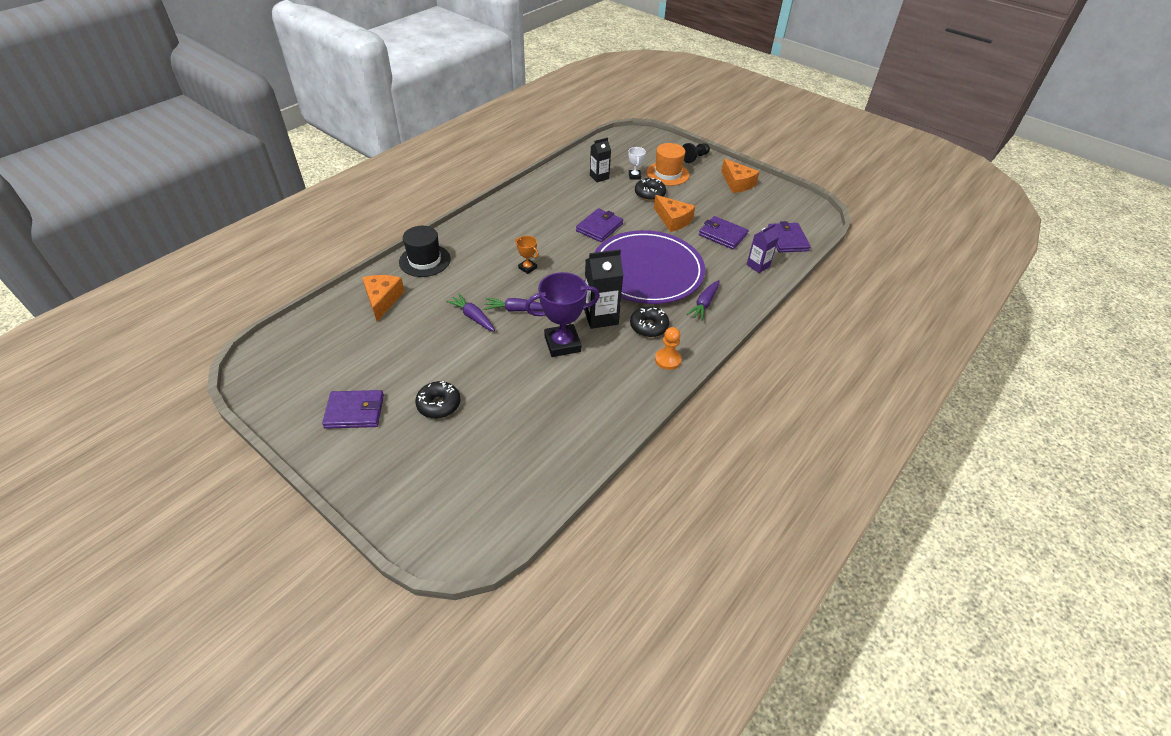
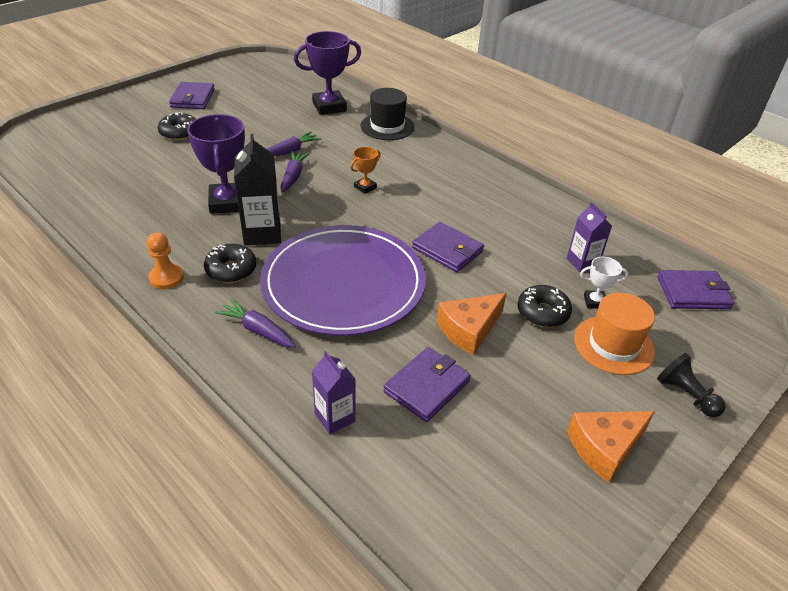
camera: 95 degrees right, 5 degrees down
(382, 300) = (329, 107): orange cheese -> purple trophy
(599, 177) = (582, 262): black carton -> purple carton
(787, 240) = (408, 487): purple wallet -> purple wallet (693, 293)

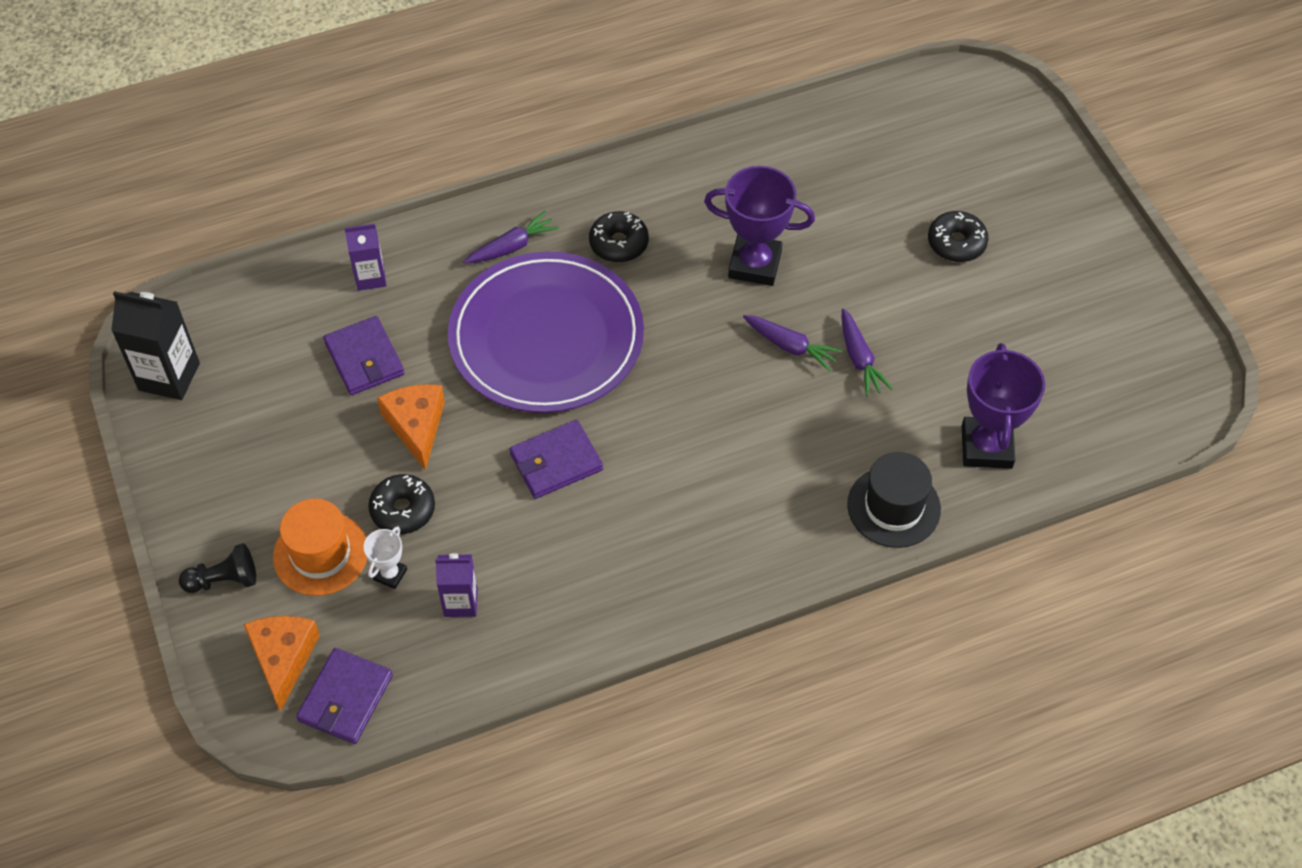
camera: 115 degrees right, 15 degrees up
(166, 278) = (631, 188): orange pawn -> none
(193, 98) = (1065, 274): purple wallet -> none
(262, 233) = (674, 285): black carton -> black carton (169, 376)
(365, 187) = (731, 420): orange trophy -> none
(605, 447) = (216, 469): orange cheese -> orange cheese (283, 658)

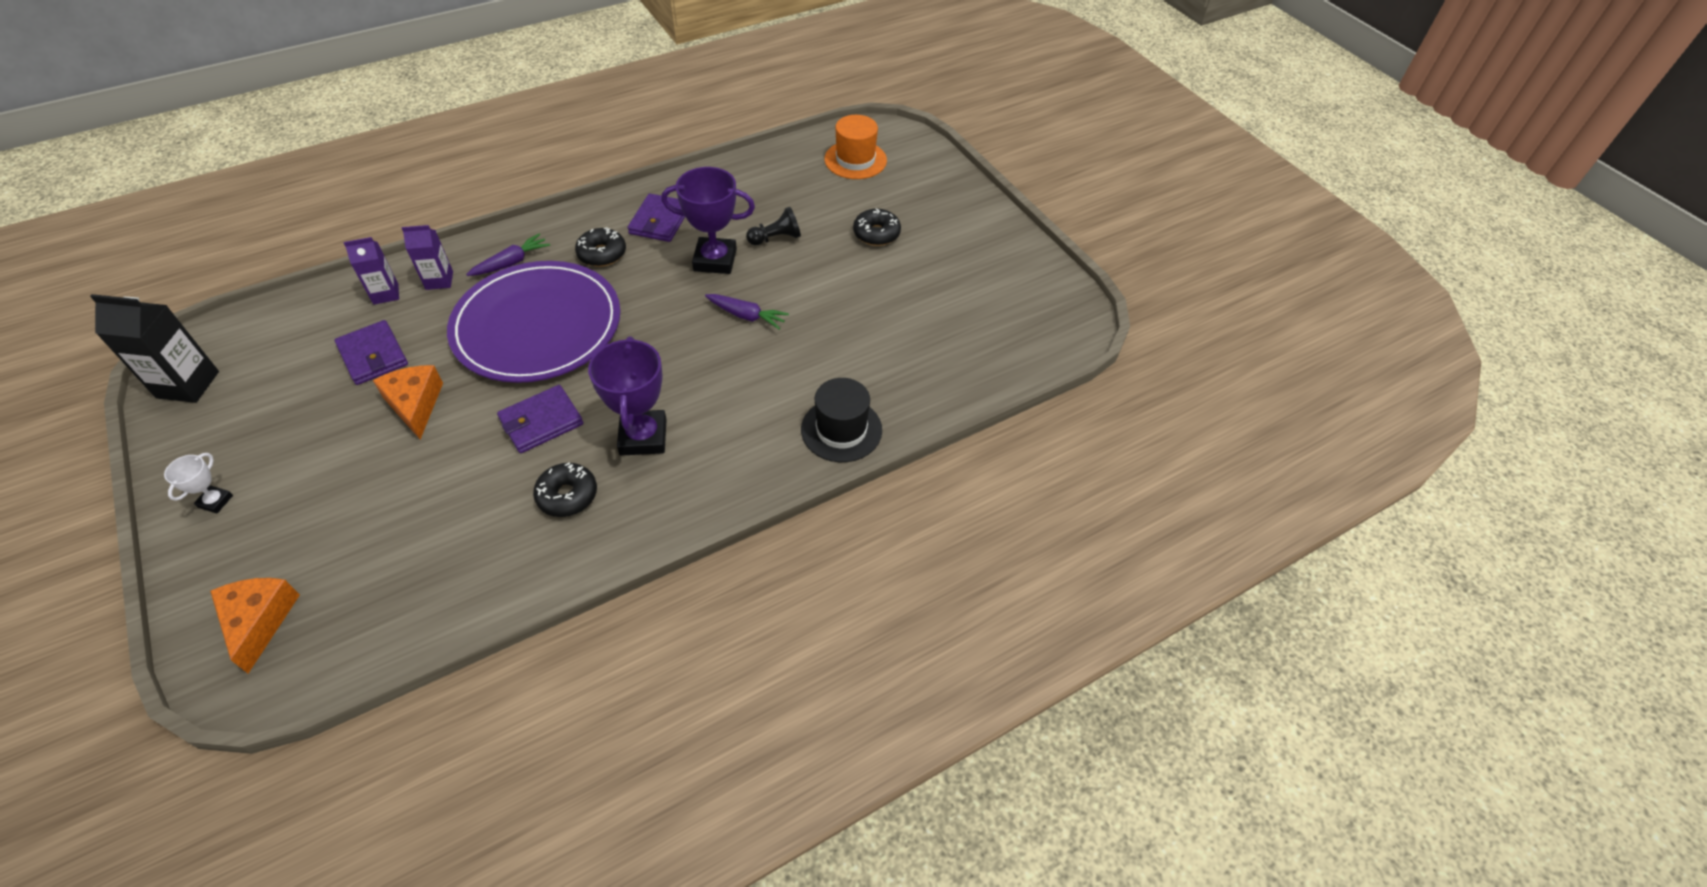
camera: 10 degrees left, 5 degrees down
(224, 580) = (210, 554): black pawn -> black pawn (776, 238)
(320, 553) = (311, 520): orange hat -> orange hat (855, 160)
(345, 698) = (318, 652): purple wallet -> purple wallet (660, 221)
(390, 574) = (377, 532): white trophy -> white trophy (215, 501)
(403, 510) = (395, 474): black donut -> black donut (567, 495)
(460, 602) = (443, 550): purple carton -> purple carton (439, 280)
(859, 359) = (805, 320): purple carrot -> none
(986, 447) = (915, 376): purple trophy -> purple trophy (643, 437)

